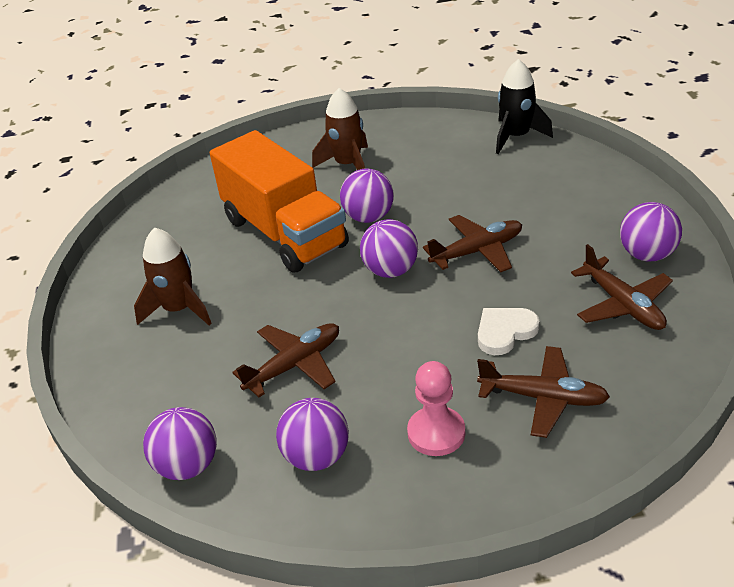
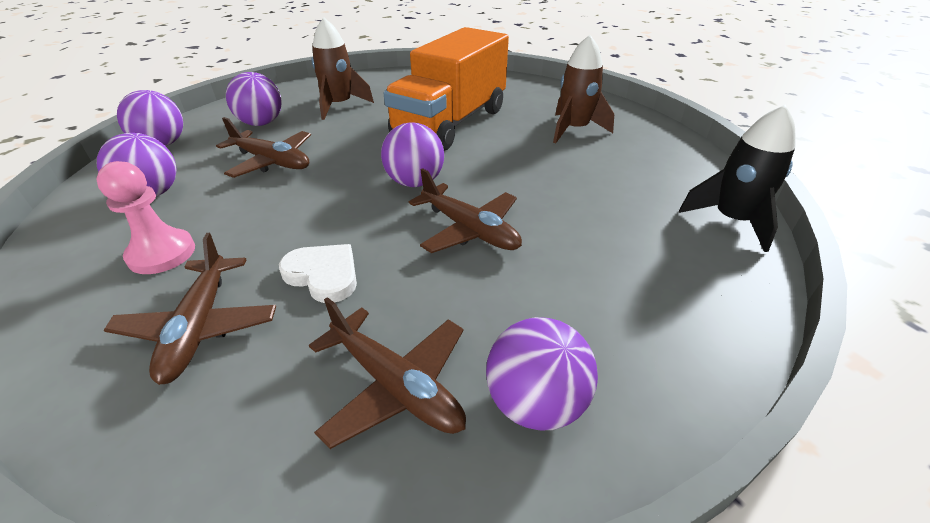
camera: 65 degrees right, 0 degrees up
(369, 217) = (496, 155): purple ball -> purple ball (261, 123)
(623, 305) = (396, 385): brown plane -> brown plane turned 90 degrees counterclockwise

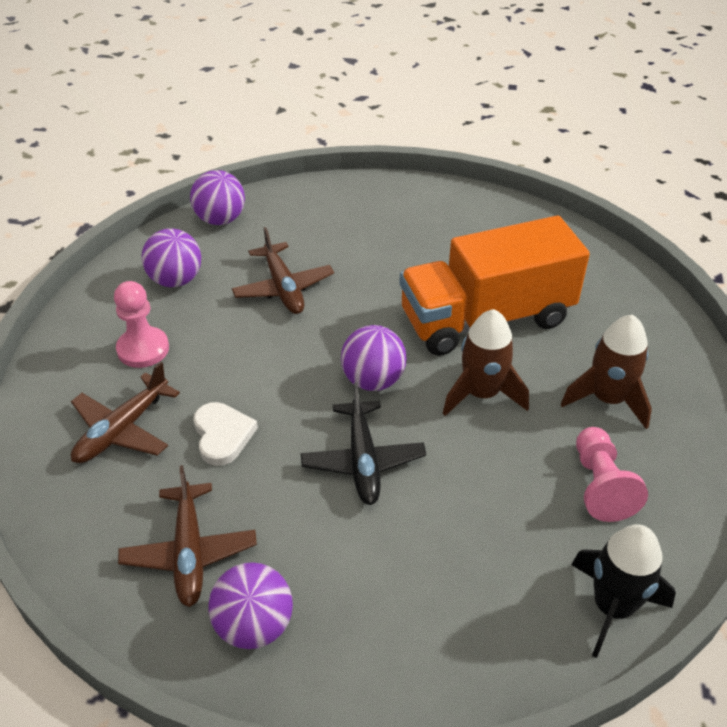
camera: 40 degrees right, 5 degrees up
(261, 123) = (314, 228): purple ball -> none
(339, 105) = (404, 235): brown rocket -> brown rocket (481, 394)
(469, 230) = (363, 461): brown plane -> black plane
(631, 168) = (600, 485): none -> pink pawn

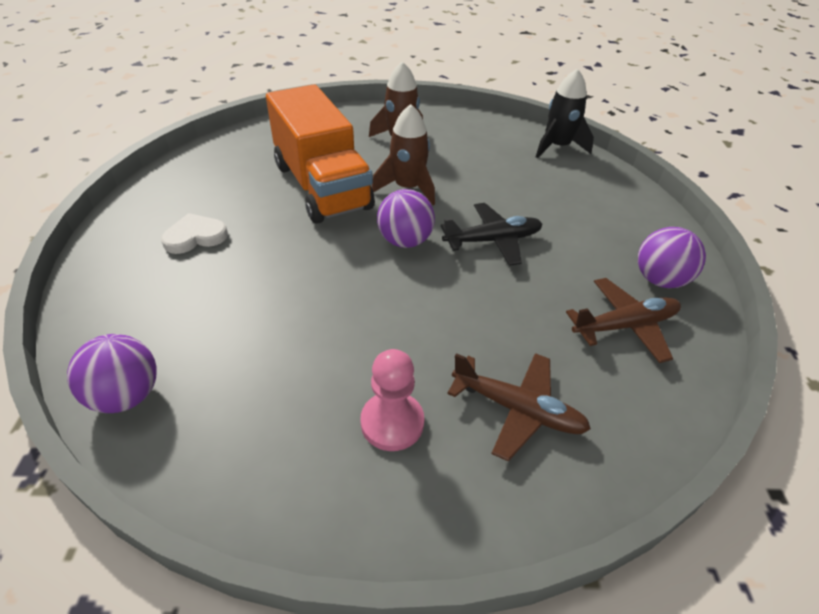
camera: 100 degrees left, 0 degrees up
(176, 280) = (259, 419): purple ball -> none
(222, 435) = (497, 327): white heart -> white heart (195, 237)
(283, 288) = (278, 313): brown plane -> none
(600, 485) = (475, 146): pink pawn -> none

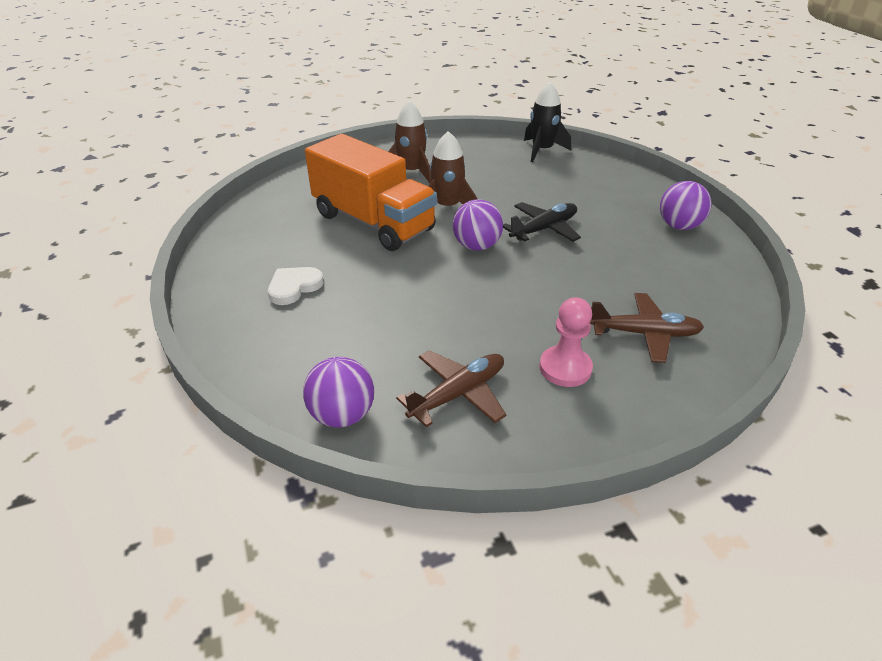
camera: 20 degrees left, 5 degrees down
(625, 326) = (677, 262): brown plane -> brown plane (458, 394)

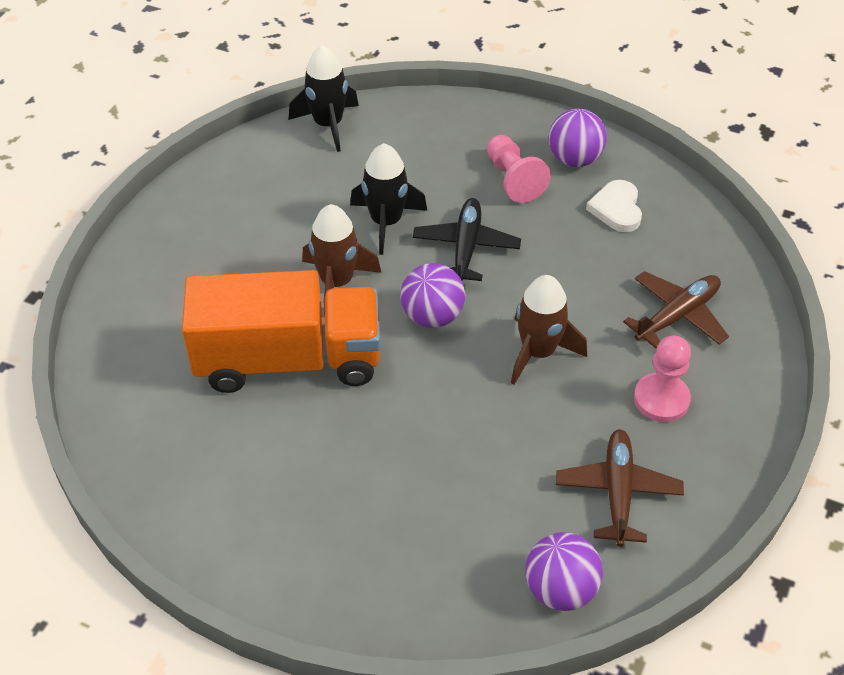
camera: 45 degrees left, 10 degrees up
(294, 287) = (329, 504): white heart -> white heart (616, 209)
(411, 172) = (227, 255): brown rocket -> brown rocket (538, 352)
(513, 198) = (386, 222): none -> black rocket
(621, 216) = (513, 179): none -> pink pawn

